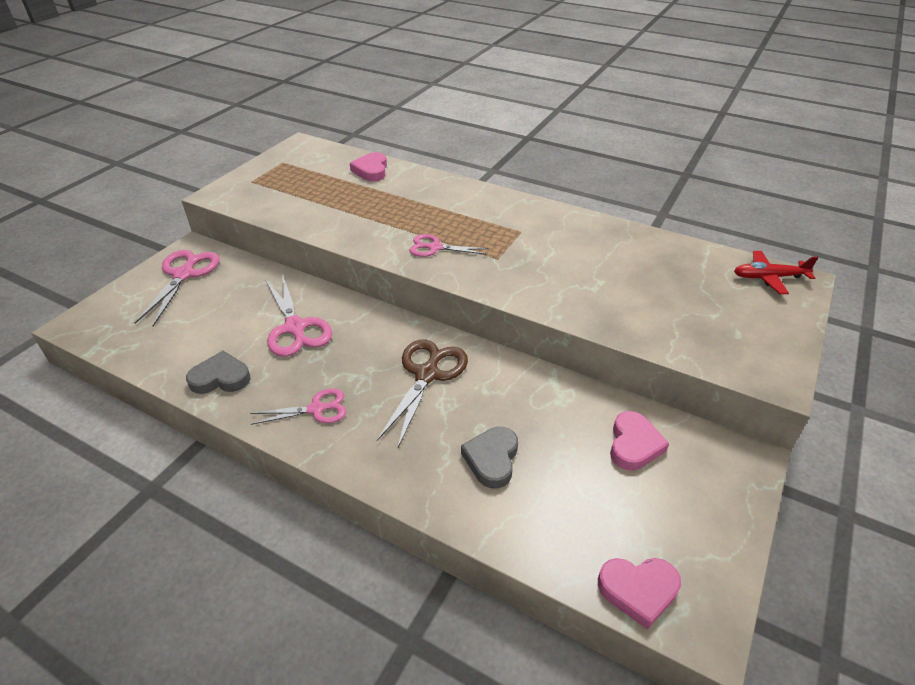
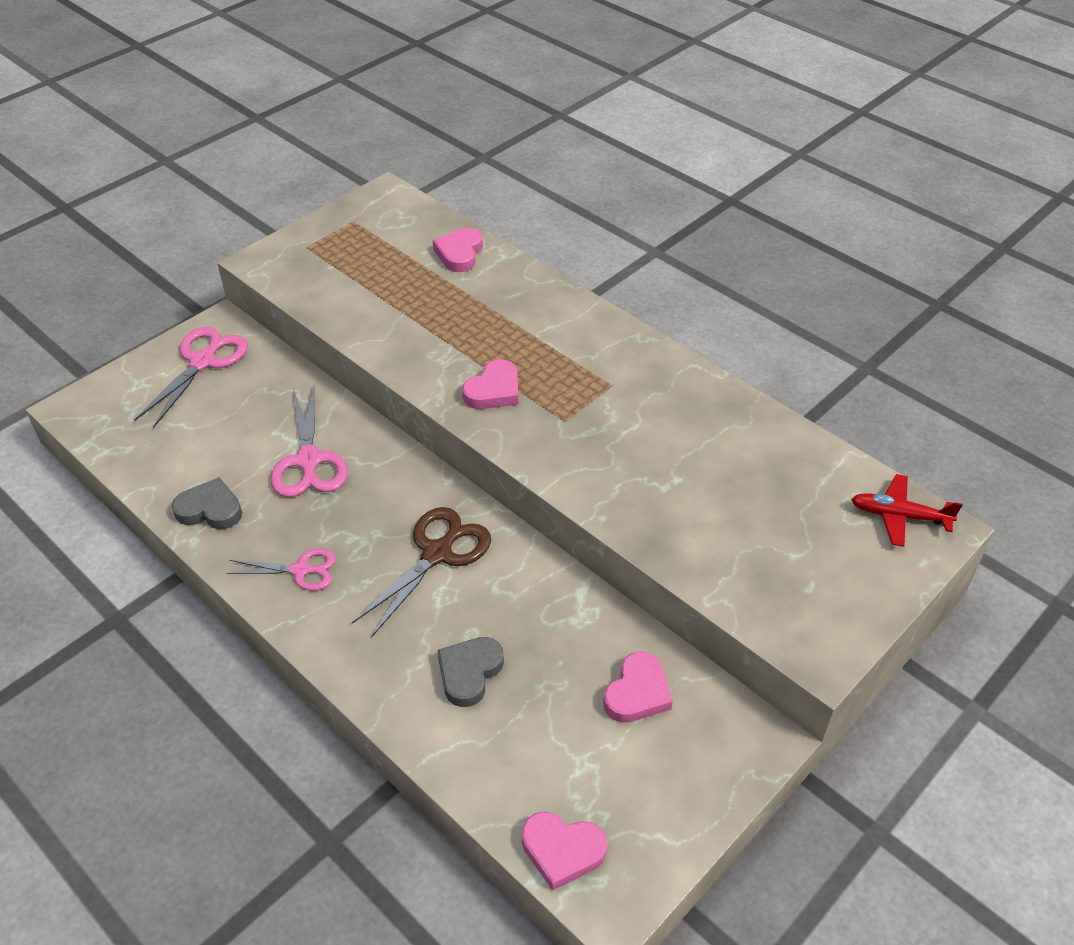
camera: 15 degrees right, 5 degrees up
(434, 248) = (494, 390): pink scissors -> pink heart

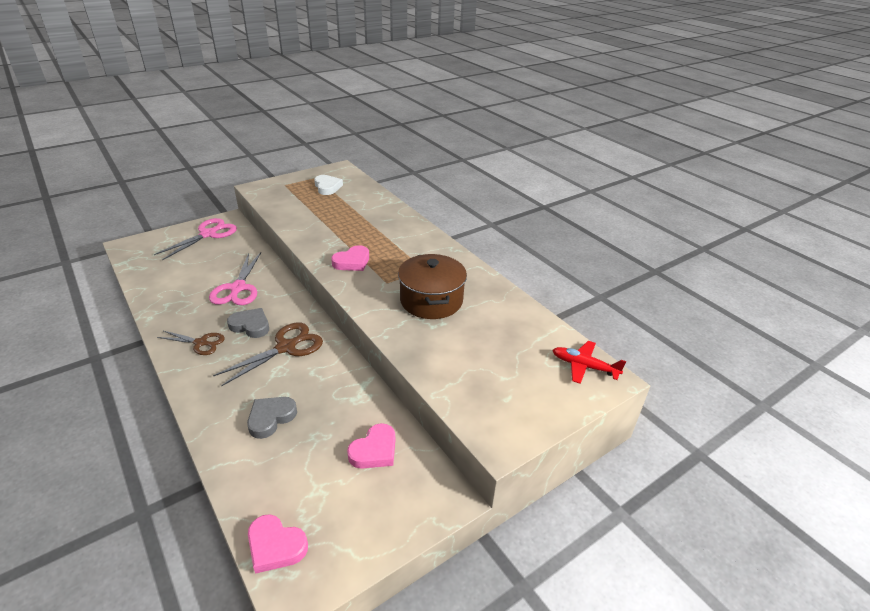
camera: 10 degrees right, 10 degrees down
(210, 509) = (168, 303): grey heart -> grey heart (251, 326)
(301, 570) = (201, 343): pink scissors -> brown scissors
(383, 241) = (327, 187): none -> white heart
(459, 253) = (366, 198): pink heart -> none
(644, 442) = (431, 300): none -> brown pot

